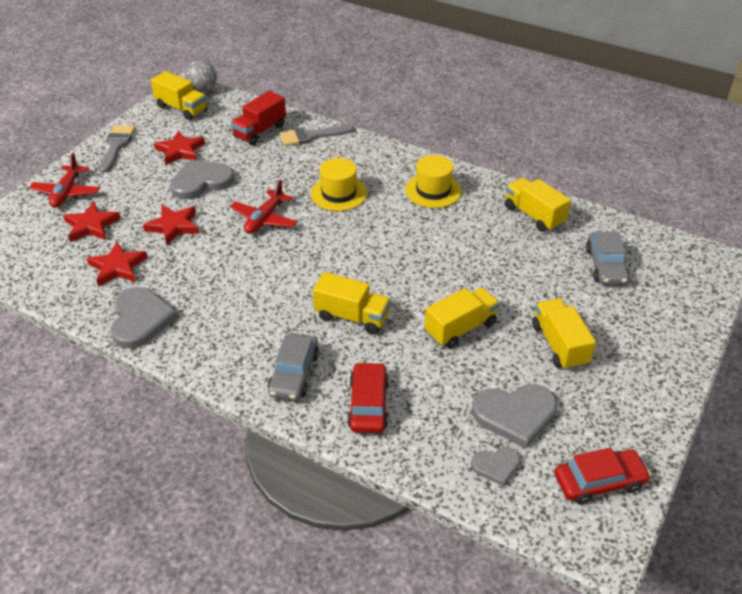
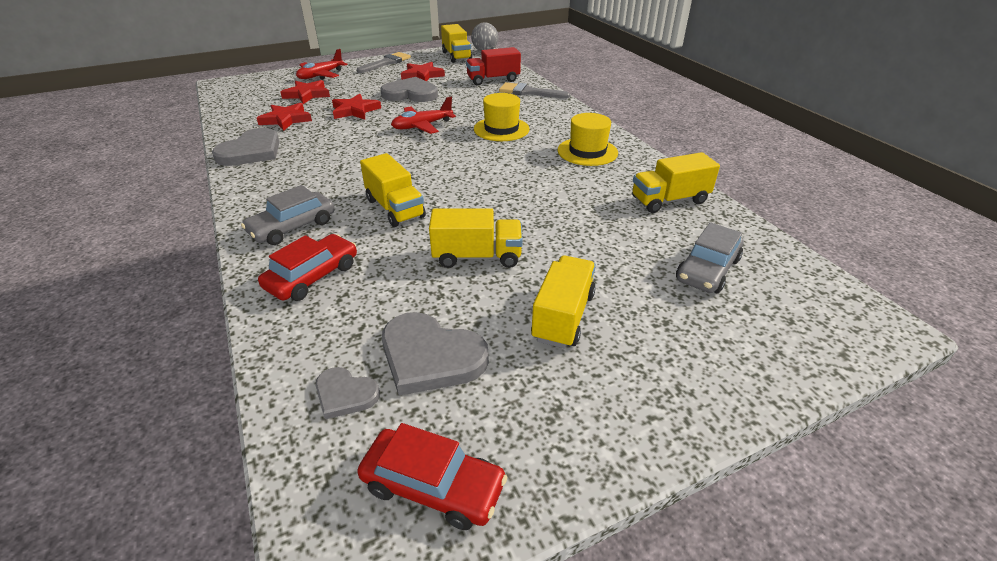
camera: 35 degrees right, 5 degrees down
(534, 215) = (669, 200): yellow truck -> yellow truck turned 105 degrees counterclockwise

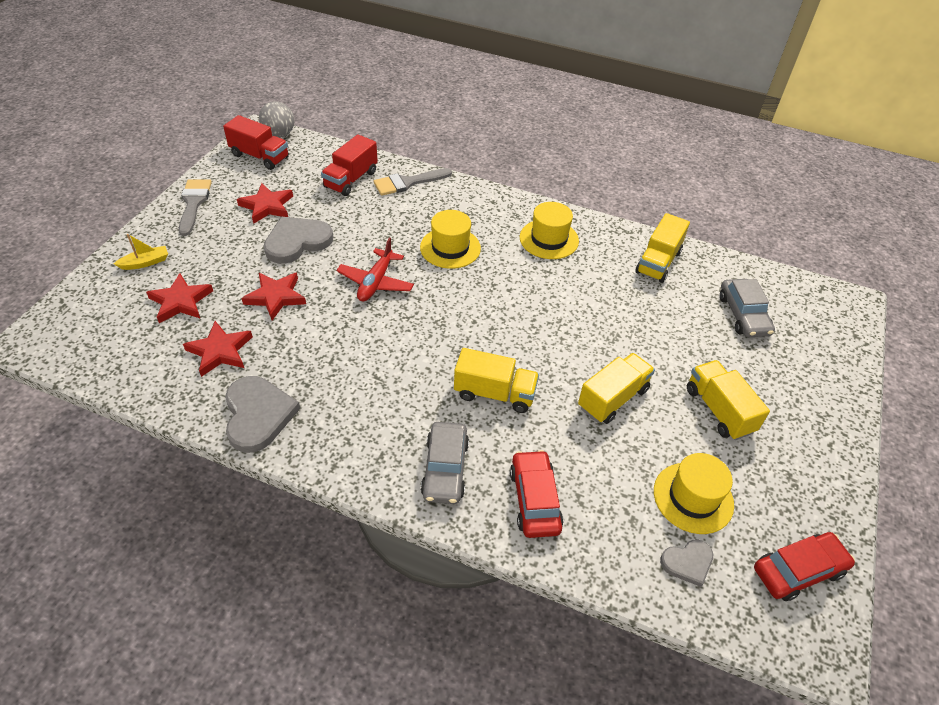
camera: 45 degrees left, 10 degrees up
(320, 75) = (145, 263): red plane -> yellow boat
(430, 356) = (693, 497): grey heart -> yellow hat
(456, 56) = (260, 156): yellow truck -> red truck

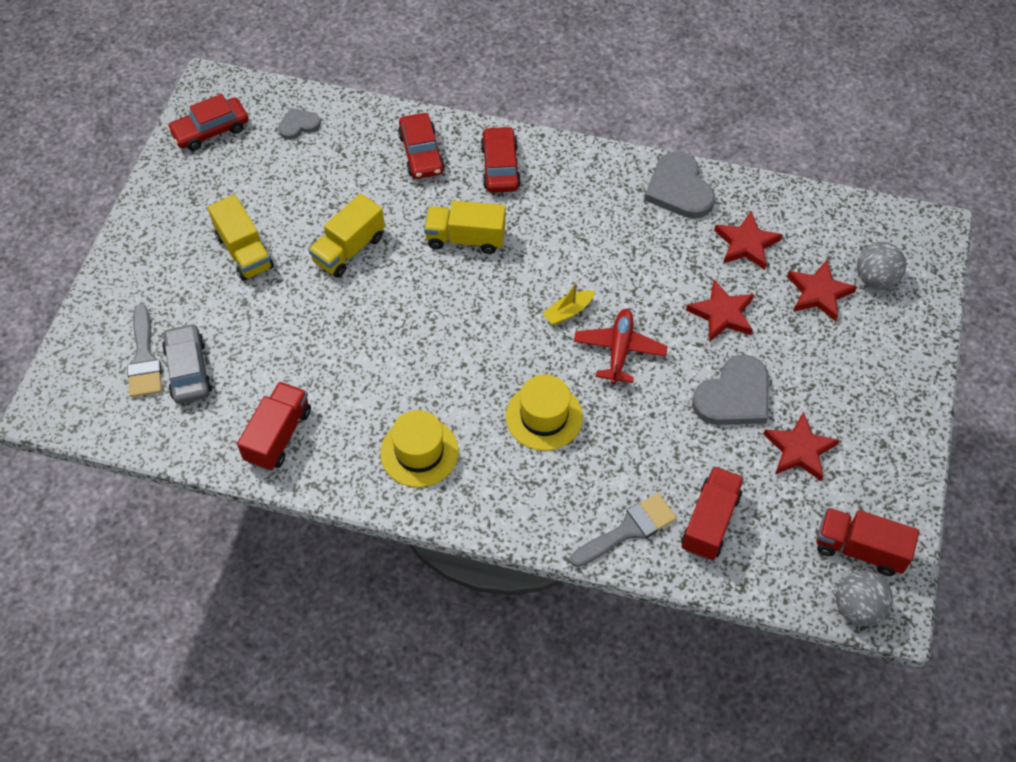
camera: 175 degrees right, 10 degrees up
(122, 306) = (875, 279): none -> grey ball
(145, 263) = (890, 337): yellow boat -> yellow boat (568, 311)
(193, 203) = (894, 439): grey brush -> grey brush (144, 358)
(445, 468) = (500, 167): grey car -> red car
(658, 262) = (278, 435): yellow truck -> red truck
(693, 497) = (285, 171): yellow hat -> none

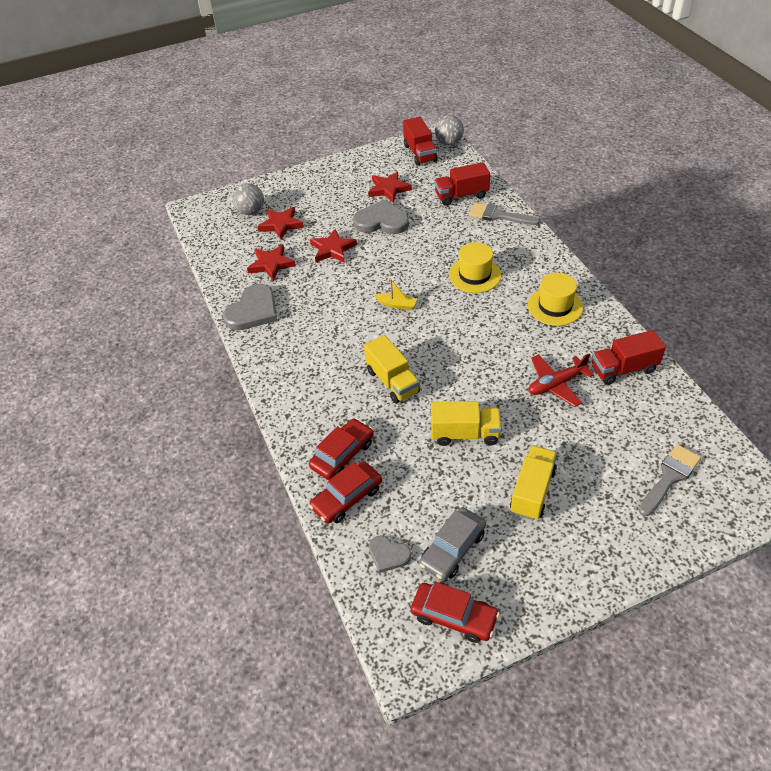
camera: 125 degrees left, 10 degrees down
(188, 370) = (645, 446): grey car -> grey car (452, 549)
(500, 167) = (314, 403): red car -> red car (347, 498)
(619, 350) = (400, 272): red plane -> red plane (556, 384)

